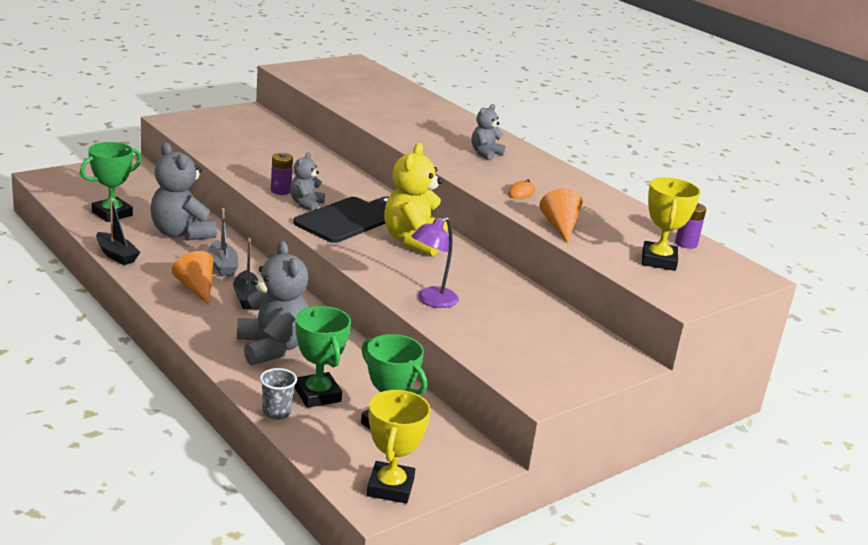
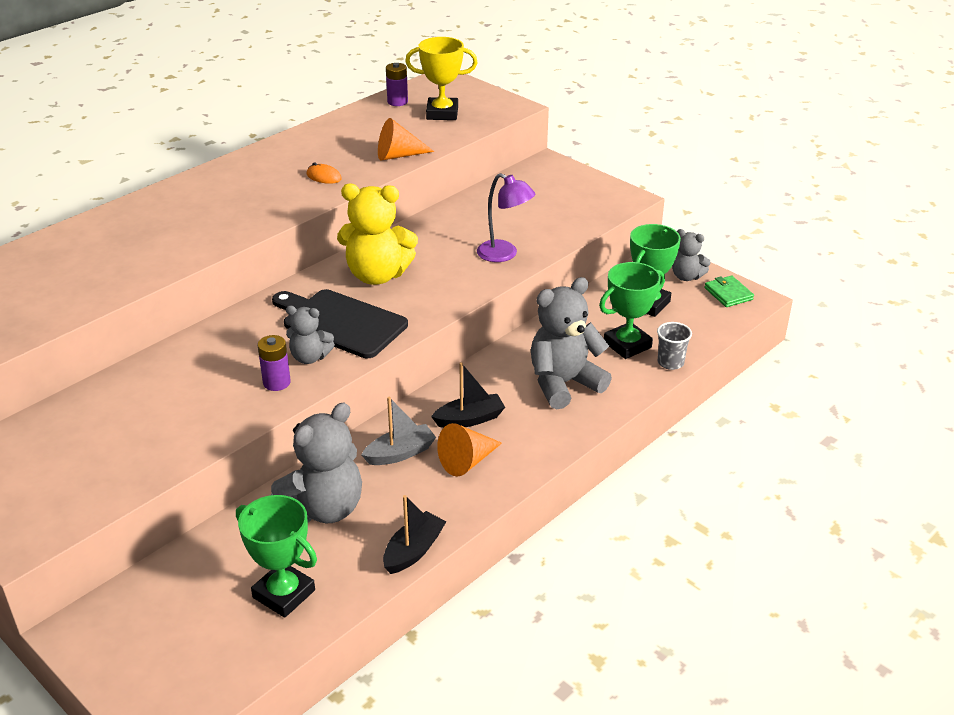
camera: 95 degrees left, 10 degrees up
(390, 487) = (728, 294): yellow trophy -> green wallet
(485, 153) = (217, 201): grey teddy bear -> grey teddy bear (686, 276)

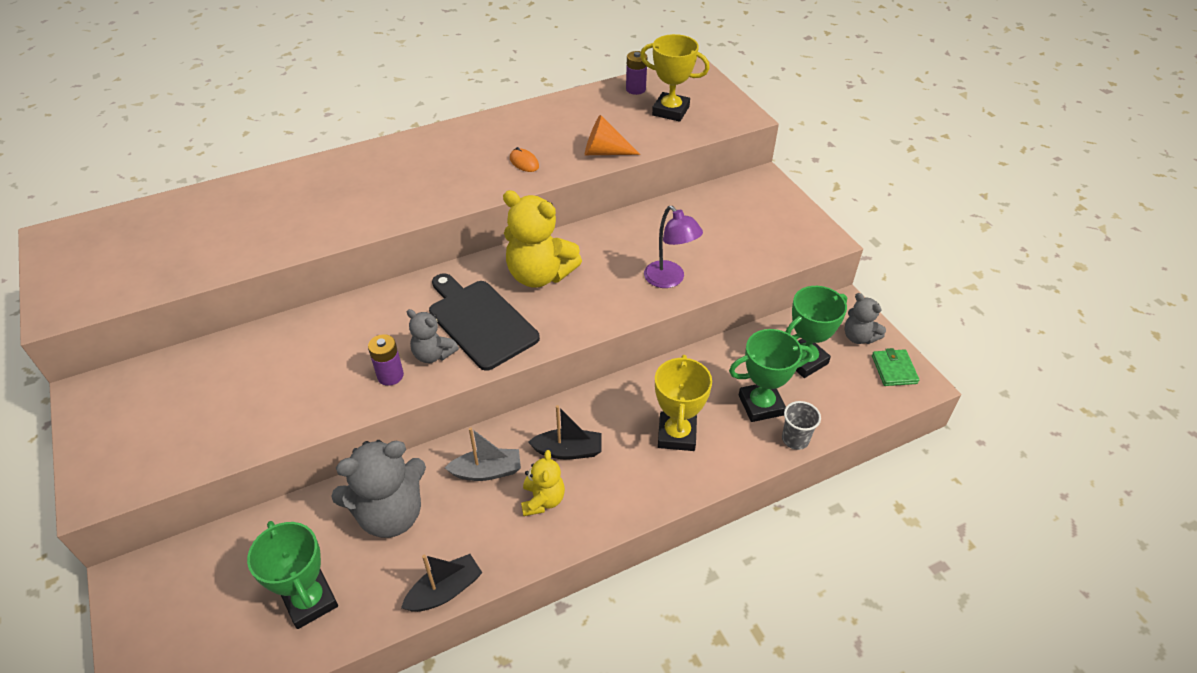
camera: 20 degrees right, 10 degrees up
(467, 461) = (543, 500): orange cone -> yellow teddy bear
(564, 384) = (677, 435): grey teddy bear -> yellow trophy

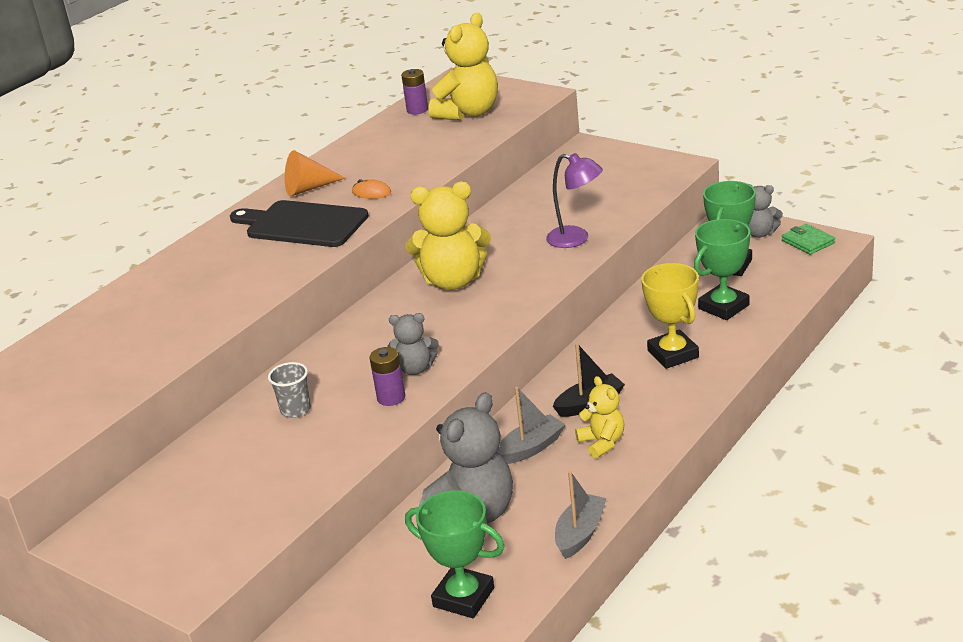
camera: 25 degrees left, 15 degrees down
(445, 591) = (580, 533): black boat -> grey boat
(480, 321) = (433, 331): black cutting board -> black cutting board (302, 224)
(604, 152) = (440, 160): orange cone -> orange cone (308, 188)
(670, 111) = (468, 113): yellow trophy -> yellow teddy bear
(795, 439) = (773, 315): grey cup -> grey cup (295, 410)

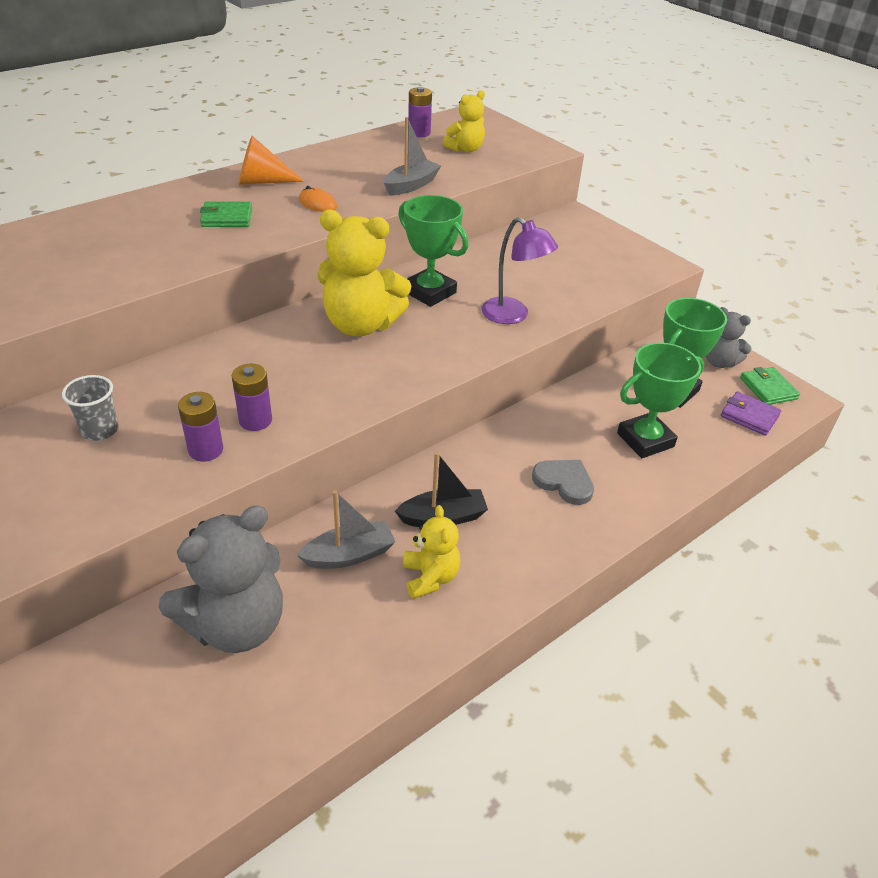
camera: 10 degrees right, 10 degrees up
(302, 224) = (227, 218): black cutting board -> green wallet
(415, 368) = (255, 420): grey teddy bear -> purple battery
(463, 597) = (150, 755): green trophy -> green trophy (429, 292)
(468, 113) = (465, 149): yellow teddy bear -> yellow teddy bear, size x0.55
(580, 533) = (337, 707): grey boat -> grey boat (411, 185)
(673, 354) = (564, 482): yellow trophy -> grey heart
(800, 266) = (749, 416): none -> purple wallet

